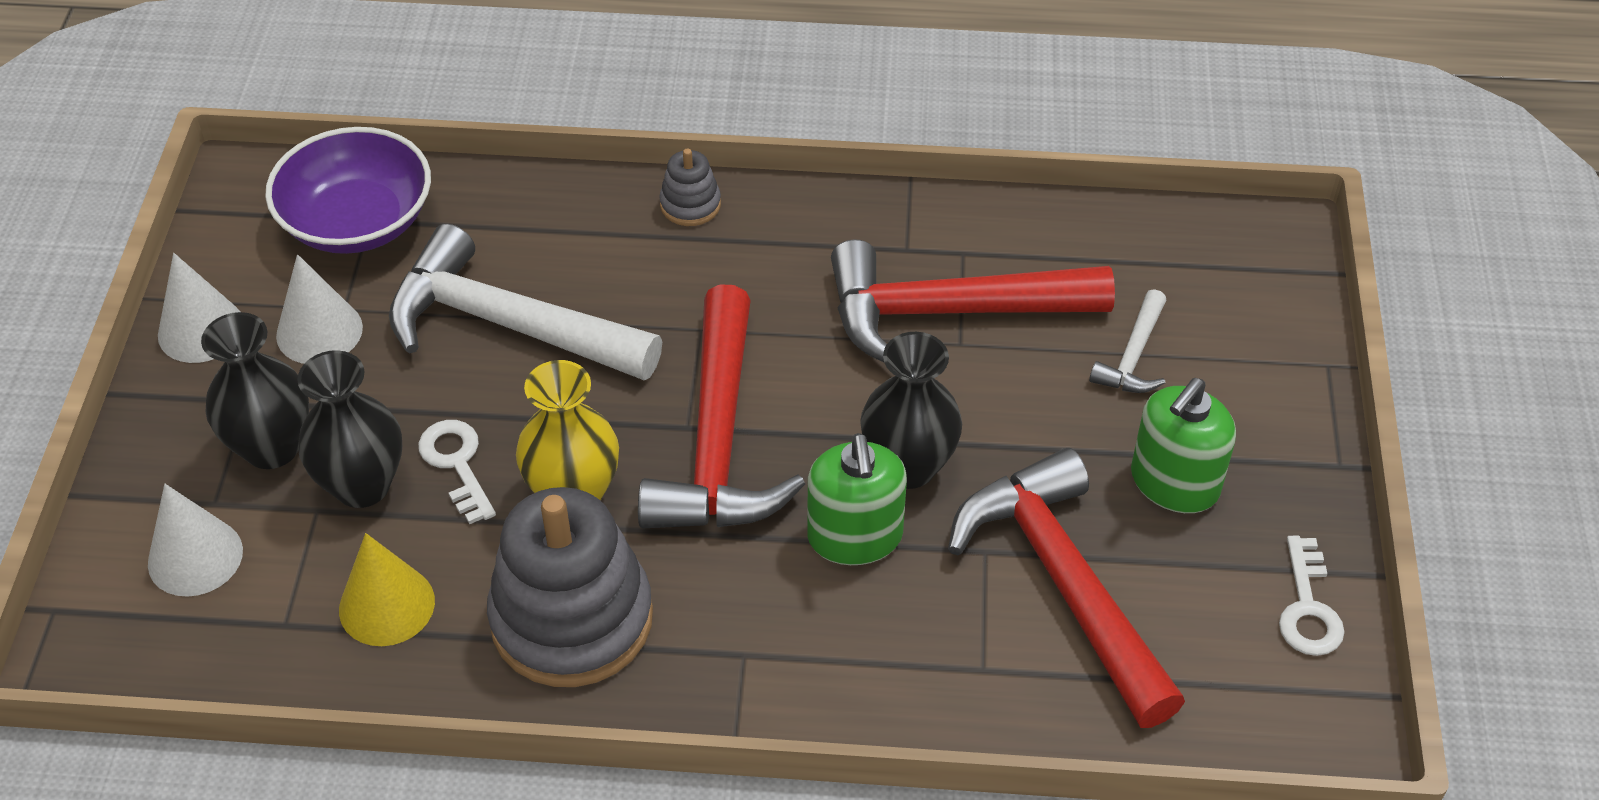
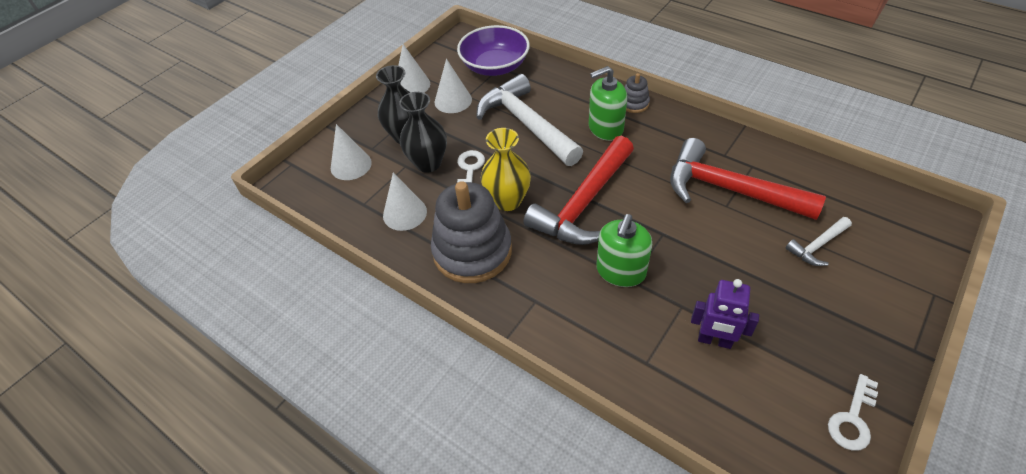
camera: 35 degrees right, 0 degrees up
(387, 605) = (405, 213): yellow cone -> white cone
(908, 466) = (666, 250): black vase -> none
(1064, 584) = (714, 340): red hammer -> purple robot
(1174, 483) = (806, 317): green soap dispenser -> green soap dispenser (605, 128)

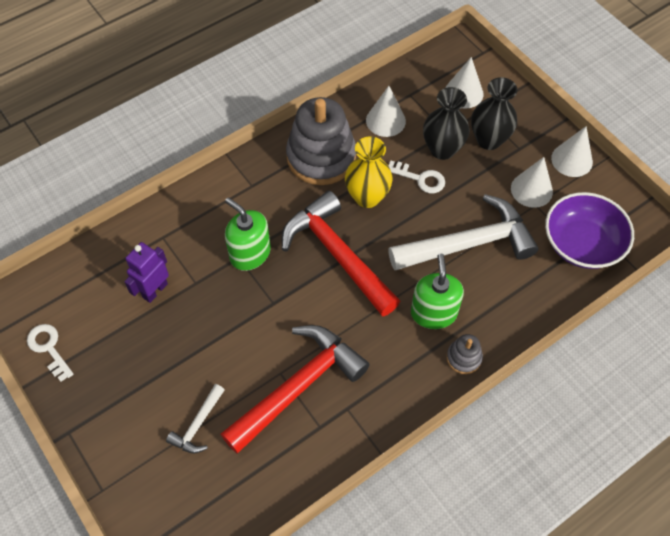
camera: 105 degrees right, 10 degrees up
(817, 246) = (198, 425): white hammer -> white hammer turned 135 degrees counterclockwise

